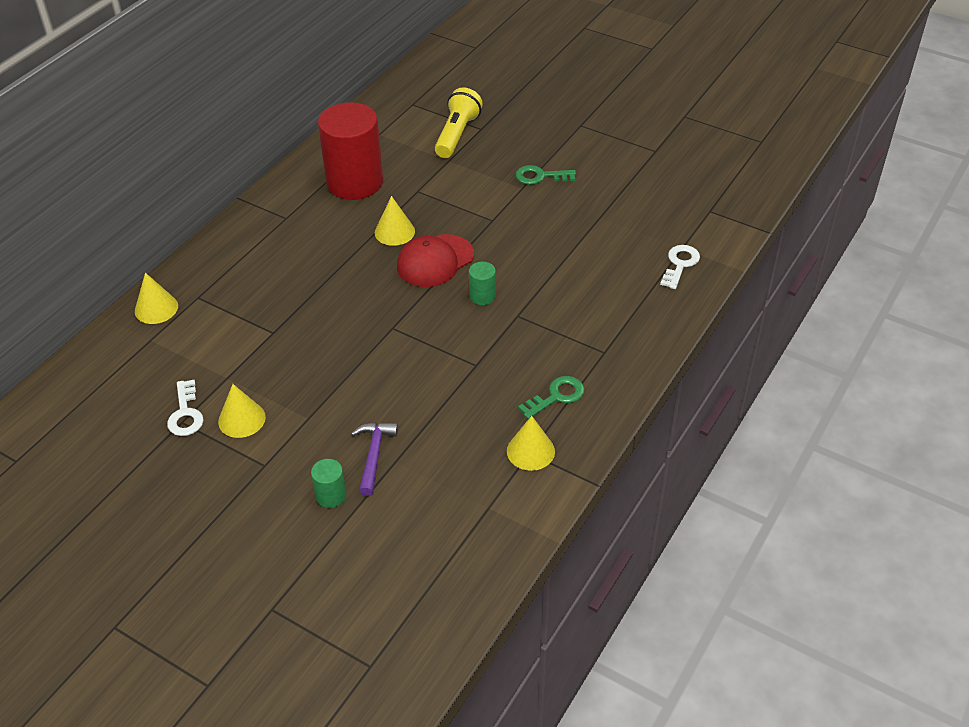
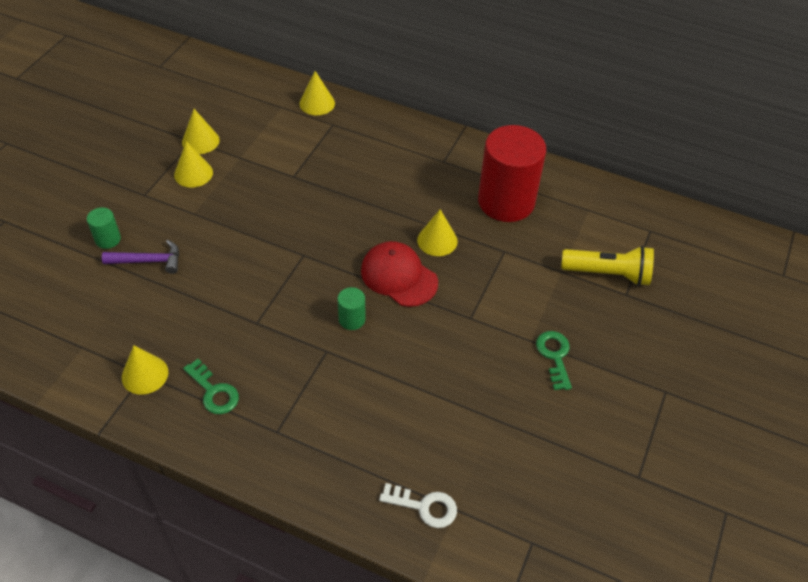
camera: 80 degrees right, 5 degrees up
(185, 414) = (200, 141): white key -> yellow cone

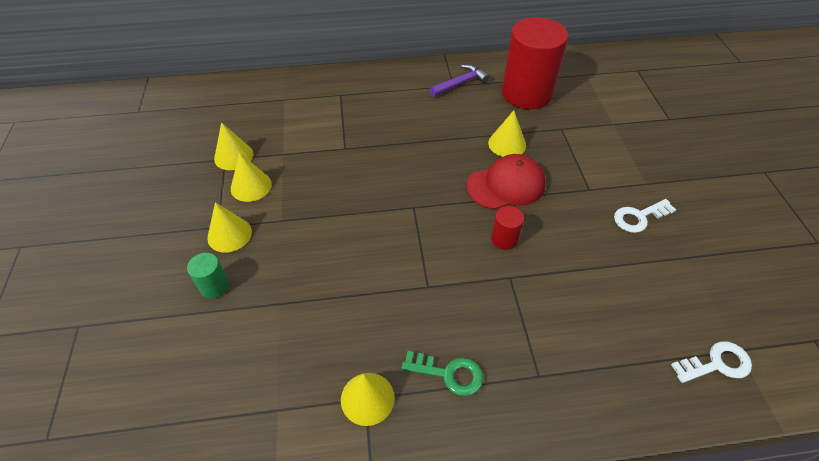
camera: 30 degrees left, 0 degrees up
(148, 261) = (275, 285): purple hammer -> purple hammer (460, 83)
(317, 103) = (312, 84): yellow cone -> yellow cone (229, 234)
(352, 319) = (504, 239): green cylinder -> red cylinder
(399, 276) = (506, 185): red cap -> red cap turned 150 degrees clockwise
(489, 364) = (639, 217): none -> white key
(554, 356) = (674, 186): green key -> none
(608, 274) = (644, 110): yellow flashlight -> none

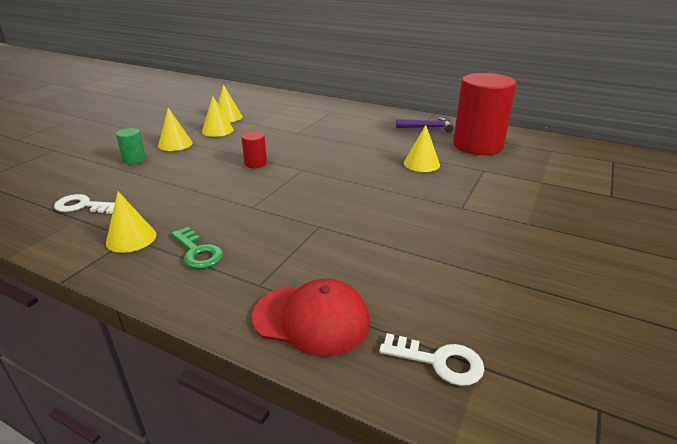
camera: 35 degrees right, 20 degrees down
(504, 239) = (345, 206): red cylinder -> red cylinder (255, 163)
(506, 185) = (389, 182): red cap -> red cap (311, 319)
(639, 217) = (489, 238): white key -> white key (83, 206)

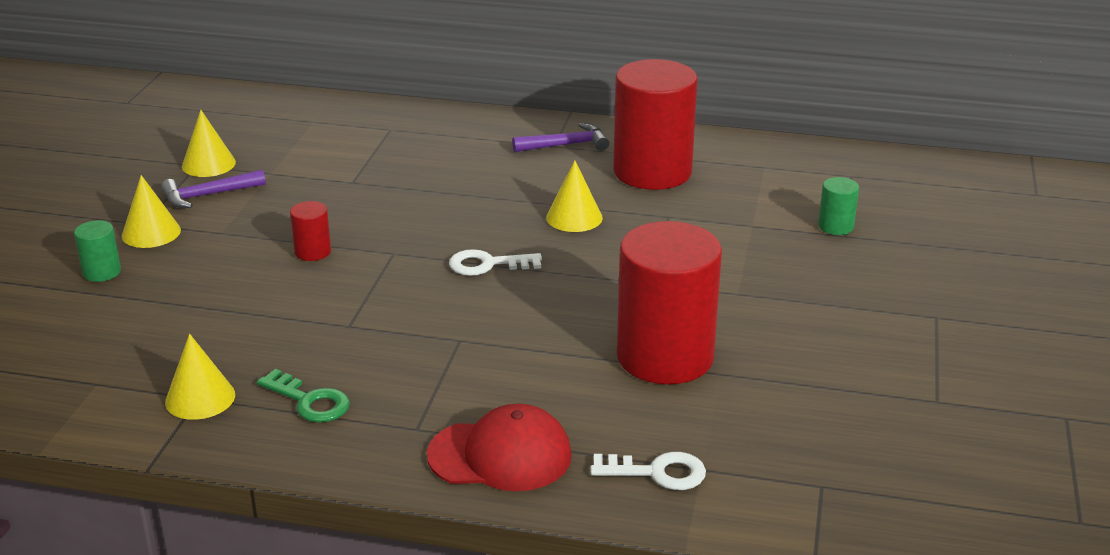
camera: 15 degrees left, 0 degrees up
(83, 206) = (83, 362): white key -> white key (487, 264)
(217, 130) = (208, 195): yellow cone -> purple hammer
(465, 260) = (665, 357): none -> red cylinder
(603, 189) = (836, 226): none -> green cylinder

